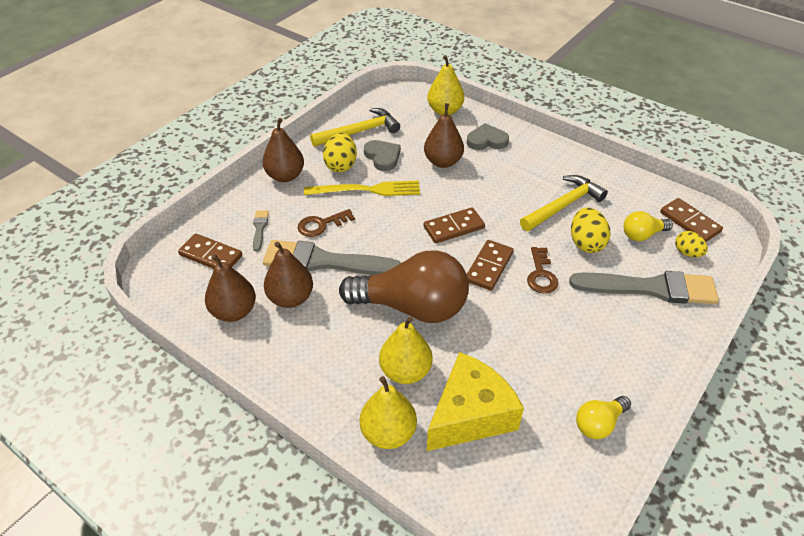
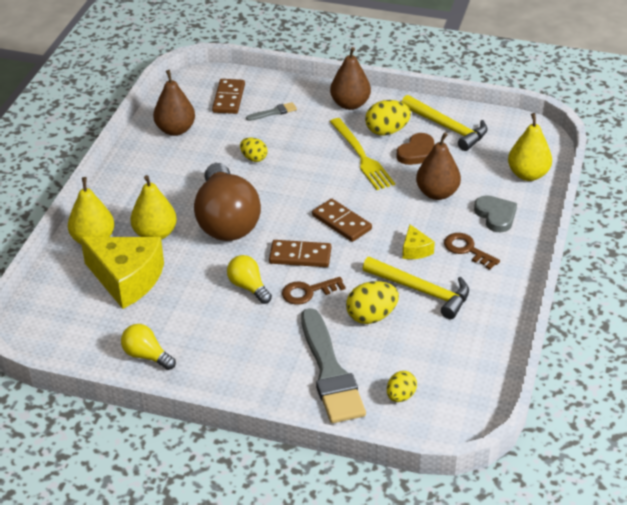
camera: 70 degrees right, 5 degrees down
(290, 298) = (203, 153): brown pear -> none
(321, 225) = (298, 143): brown key -> brown key (467, 250)
(324, 261) = (254, 158): grey brush -> yellow egg
(382, 157) = (417, 153): grey heart -> brown heart
(510, 194) = (415, 250): none -> yellow cheese
(642, 235) = (410, 357): yellow light bulb -> yellow light bulb (248, 287)
(690, 222) = (455, 394): brown domino -> none

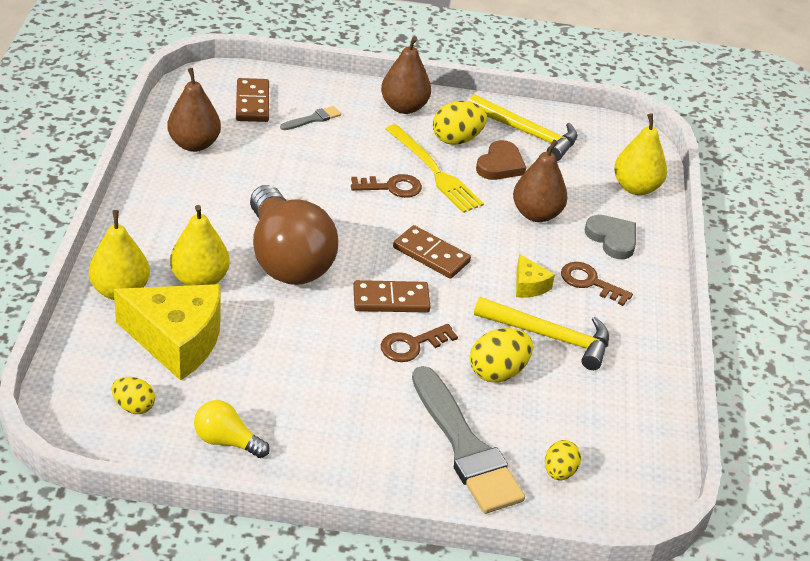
camera: 15 degrees left, 0 degrees up
(248, 287) = (336, 343): yellow light bulb -> none
(254, 158) = (302, 177): yellow egg -> yellow egg (134, 406)
(323, 168) = (391, 187): none -> brown key

